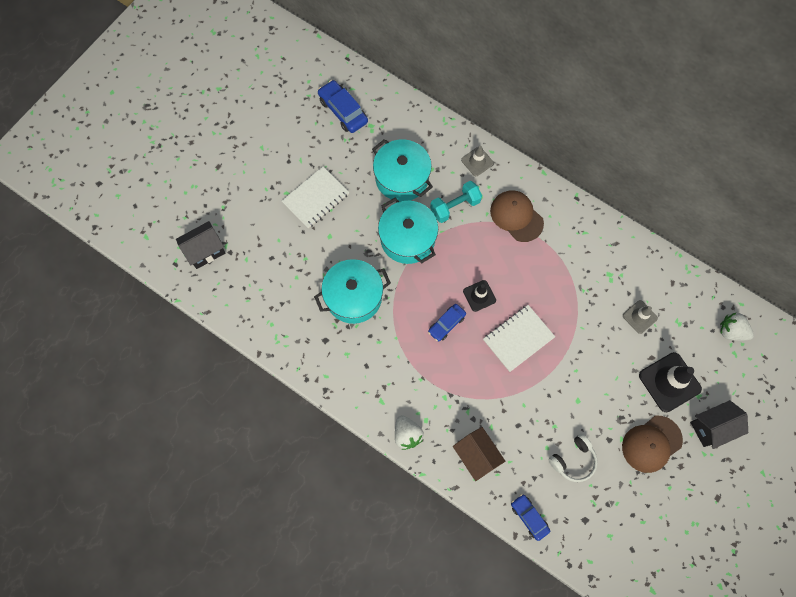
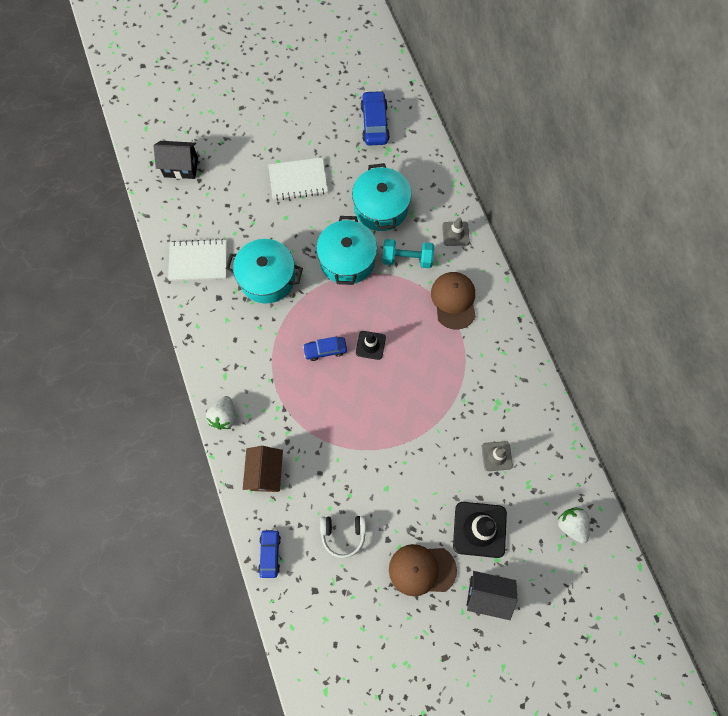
camera: 35 degrees right, 0 degrees up
(518, 338) = (375, 402): white notebook -> white notebook (198, 261)

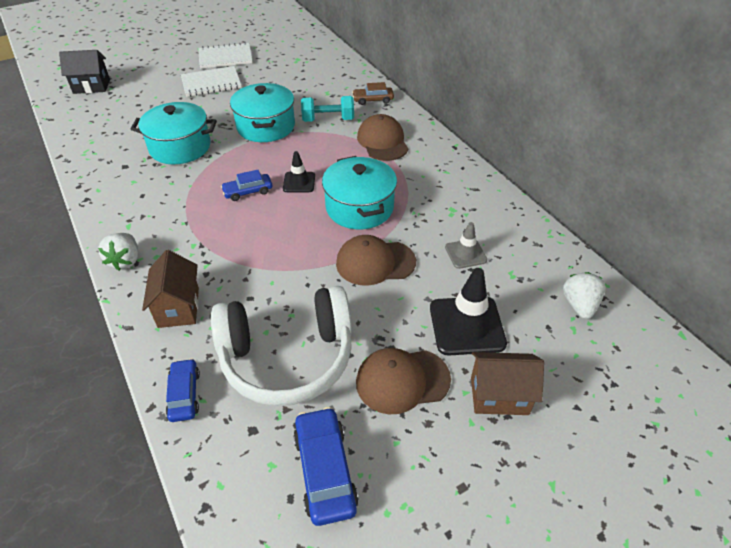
camera: 10 degrees left, 25 degrees down
(198, 261) = (104, 143): white notebook -> white notebook (225, 57)
(343, 534) = (287, 357): white headphones -> white headphones, size x2.14
(374, 123) = (282, 46): blue car -> blue car (325, 470)
(381, 207) = (296, 91): turquoise pot -> turquoise pot (359, 207)
(421, 453) = (375, 262): none -> brown cap
(455, 233) = (373, 100): grey traffic cone -> brown car
(487, 595) = (499, 396): black house -> brown house
(571, 525) = (579, 305): white strawberry -> white strawberry turned 45 degrees clockwise

